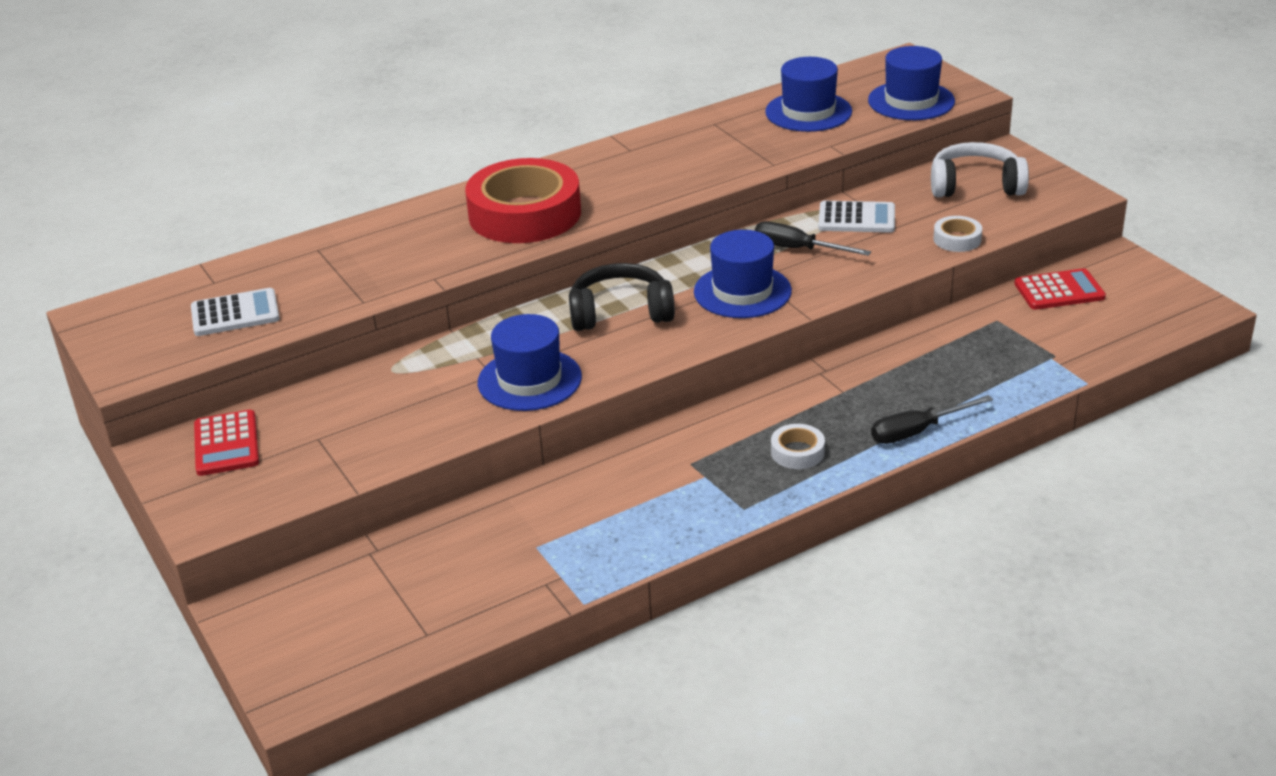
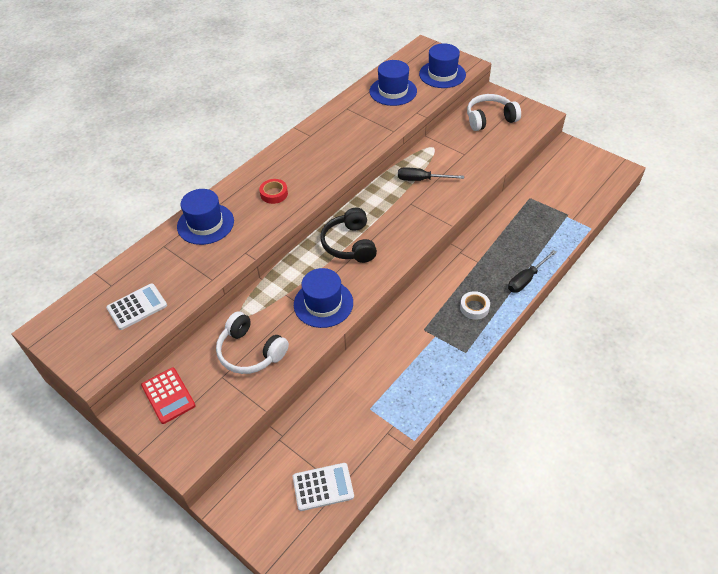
camera: 20 degrees left, 15 degrees up
(379, 417) = (250, 352): none -> white headphones
(525, 214) = (274, 194): red tape -> red tape, size x0.42
(620, 312) = (349, 244): black headphones -> black headphones turned 75 degrees counterclockwise
(742, 291) = (407, 215): blue hat -> blue hat (205, 224)
(856, 218) = (441, 152): white calculator -> white calculator (323, 487)
(957, 239) = (498, 156): white tape -> none
(1059, 291) = (550, 172): red calculator -> none

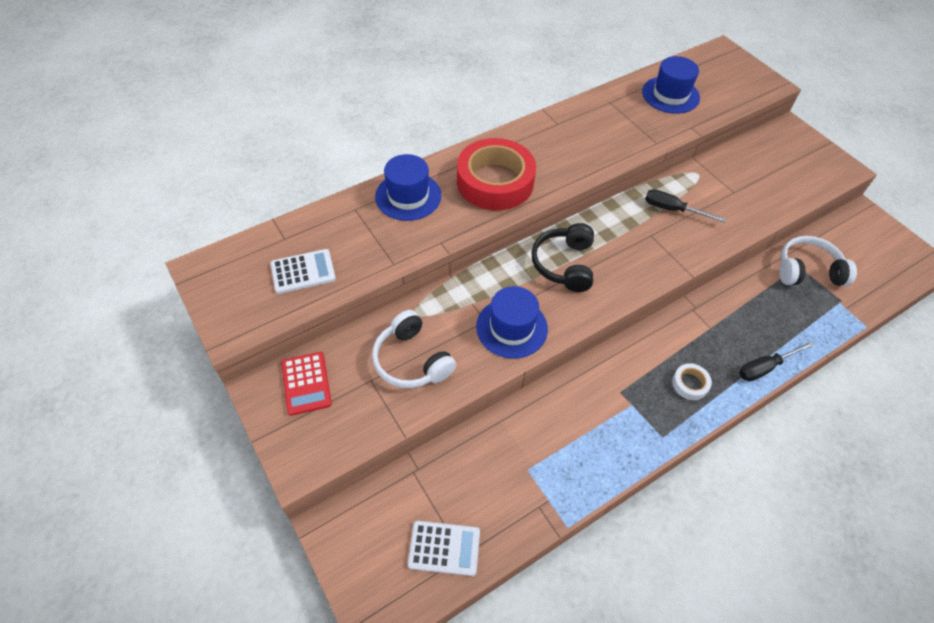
camera: 15 degrees right, 5 degrees up
(274, 194) = (495, 182): red tape -> red tape, size x2.38
(442, 74) = (736, 89): blue hat -> none
(490, 119) = (778, 157): white headphones -> white headphones (807, 270)

